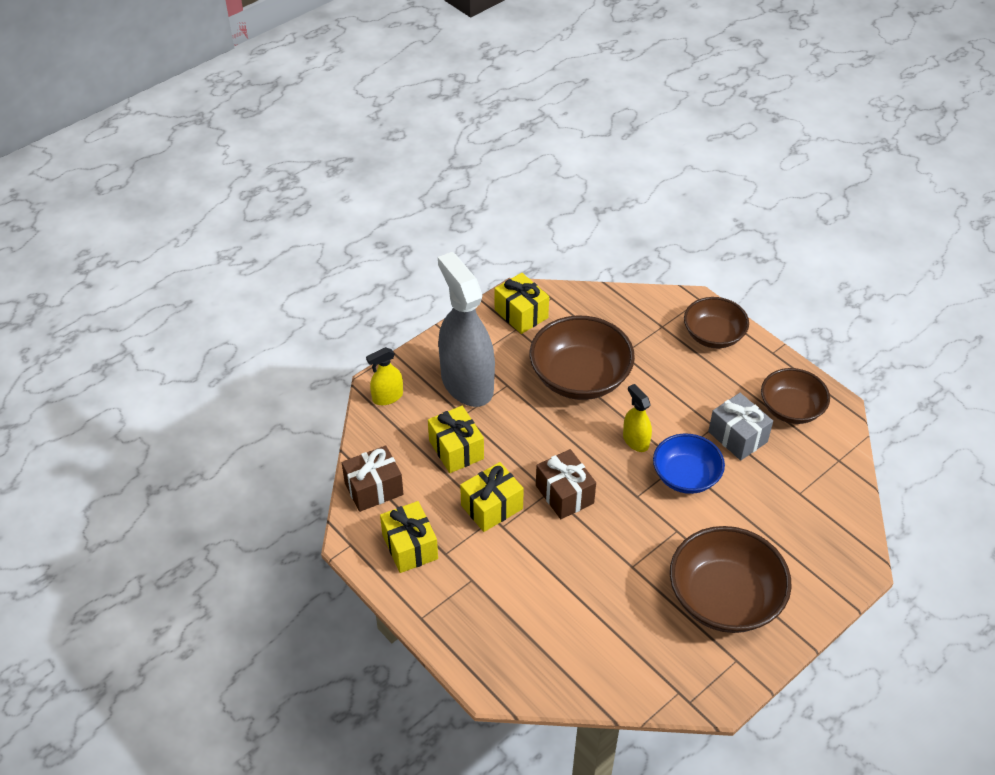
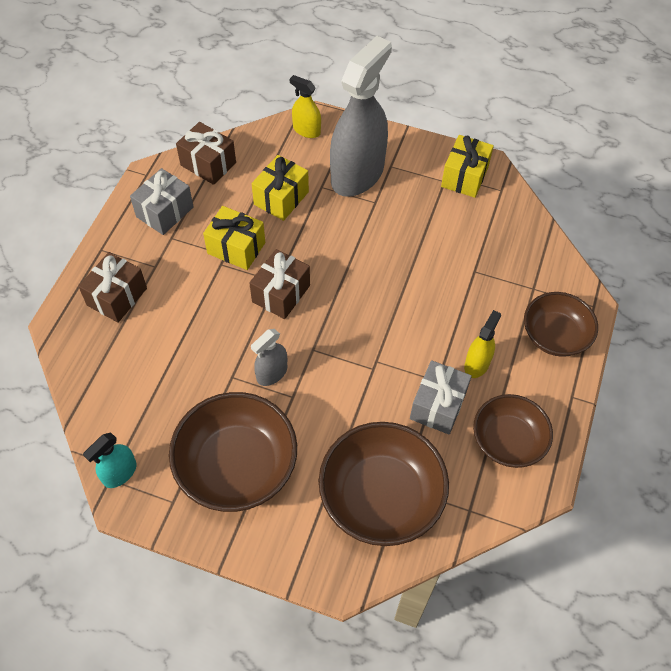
camera: 60 degrees right, 10 degrees up
(410, 547) = (165, 212): yellow gift -> grey gift
(488, 624) = (117, 297): none -> brown gift
(580, 377) = (421, 250): brown bowl -> brown bowl (381, 496)
(635, 441) = (376, 323): yellow spray bottle -> yellow spray bottle (477, 364)
(645, 535) = (272, 373): none -> grey spray bottle
(686, 476) = (360, 379): blue bowl -> none
(687, 691) = (120, 473): none -> turquoise spray bottle

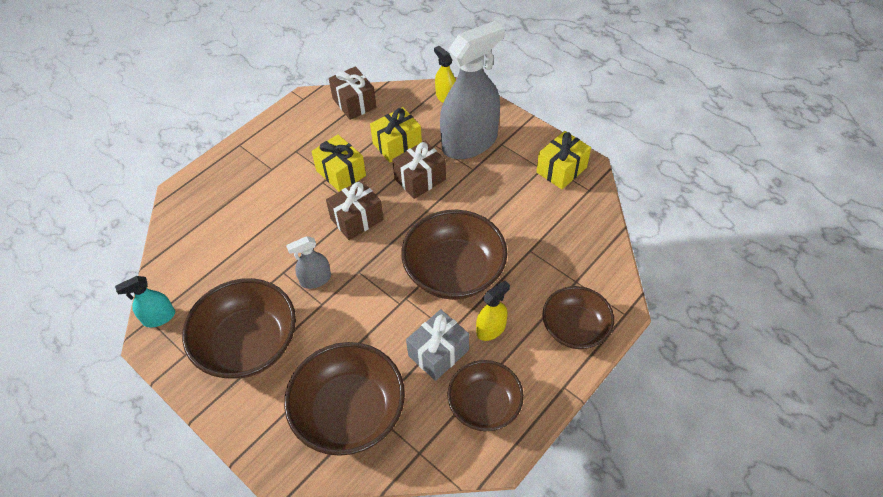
camera: 25 degrees right, 5 degrees down
(117, 297) = (231, 183): brown gift -> brown gift (420, 179)
(165, 212) = (301, 130): grey gift -> none
(411, 317) = (454, 271): none -> brown bowl

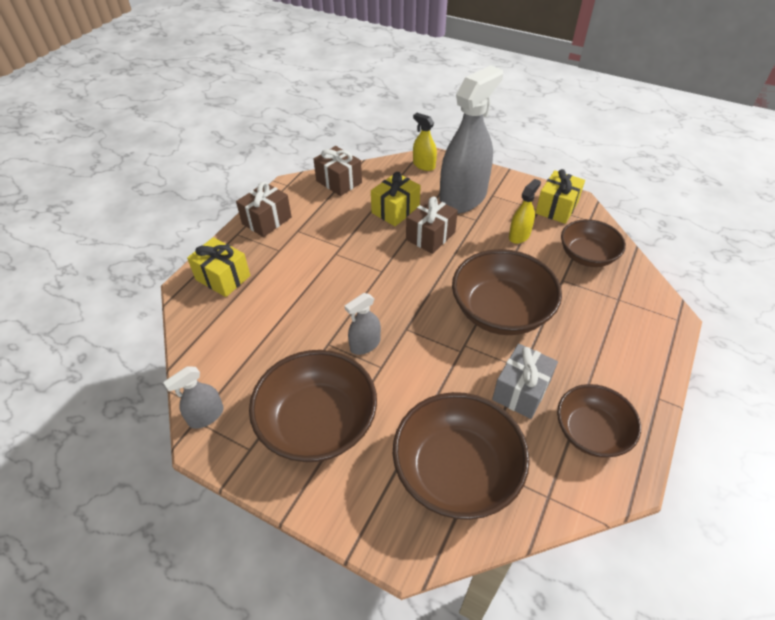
camera: 15 degrees left, 5 degrees down
(159, 317) = (206, 416): turquoise spray bottle -> grey spray bottle
(341, 173) = (351, 243): yellow gift -> yellow gift (223, 278)
(357, 219) = (384, 281): brown gift -> brown gift (266, 220)
(491, 329) = (561, 358): yellow spray bottle -> yellow spray bottle (519, 235)
(575, 328) = (639, 341): brown bowl -> brown bowl (587, 256)

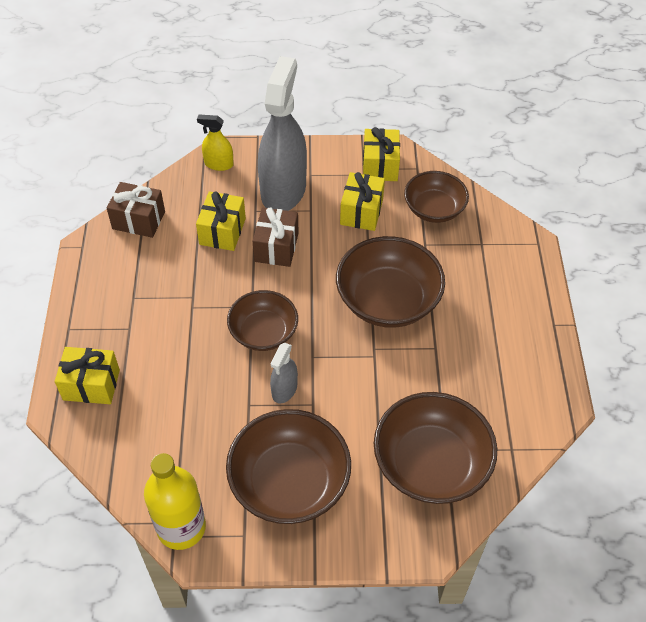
camera: 30 degrees left, 5 degrees up
(206, 416) = (181, 527): grey spray bottle -> yellow bottle
(266, 220) = (90, 299): brown gift -> none
(519, 235) = (361, 212): yellow spray bottle -> yellow gift
(521, 391) = (445, 369): grey gift -> none
(591, 432) = (517, 379): brown bowl -> brown bowl (263, 332)

